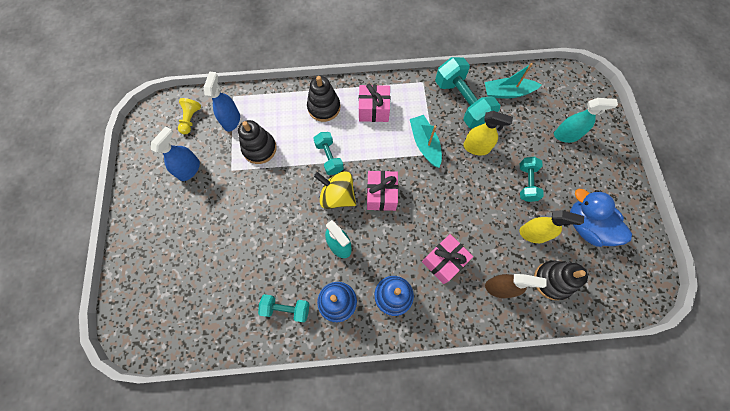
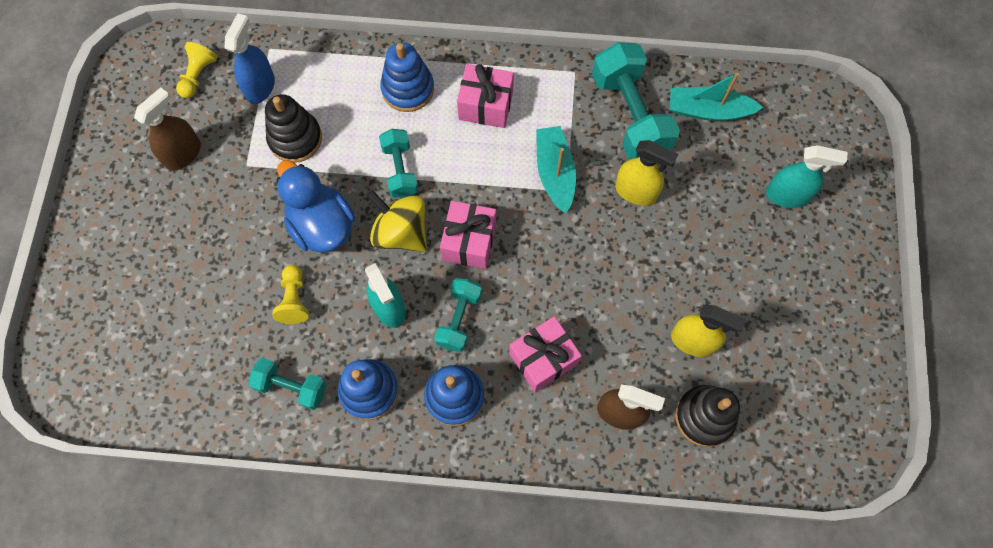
camera: 10 degrees right, 0 degrees up
(189, 169) = (183, 154): blue spray bottle -> brown spray bottle
(277, 250) = (294, 299): none -> yellow pawn
(324, 107) = (408, 89): black stacking toy -> blue stacking toy
(526, 183) = (702, 261): turquoise dumbbell -> turquoise dumbbell (459, 319)
(586, 226) = (781, 343): blue duck -> blue duck (321, 225)

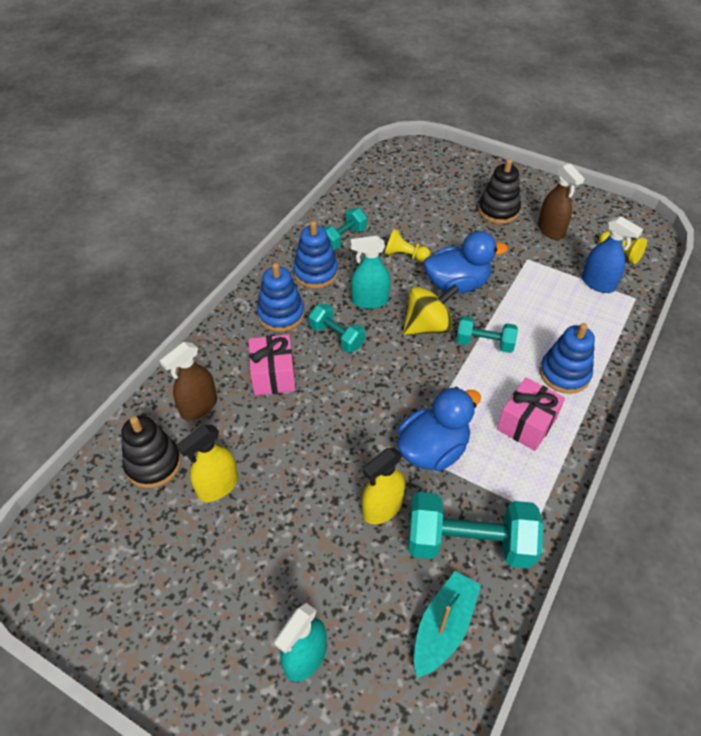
camera: 115 degrees right, 20 degrees down
(295, 139) = (540, 290): black stacking toy -> black stacking toy (498, 210)
(469, 242) = (397, 365): pink gift -> none
(555, 173) = (433, 450): turquoise boat -> blue duck

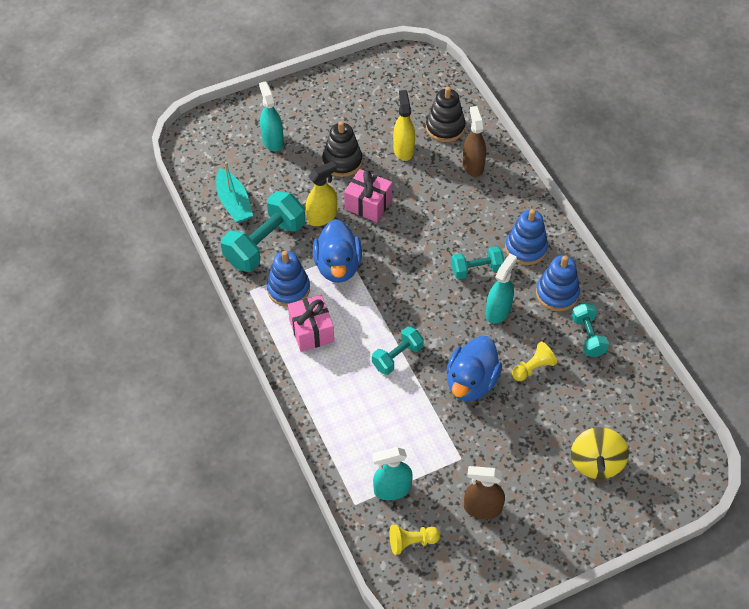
camera: 125 degrees right, 5 degrees up
(273, 375) = (469, 215): pink gift -> pink gift (368, 204)
(382, 508) = (322, 217): yellow spray bottle -> yellow spray bottle turned 60 degrees clockwise
(428, 326) = (442, 332): yellow spinning top -> yellow spinning top (596, 463)
(498, 210) = (541, 485): black stacking toy -> black stacking toy (342, 161)
(564, 374) = (329, 387): blue stacking toy -> blue stacking toy (288, 289)
(598, 283) = (392, 489): blue spray bottle -> turquoise spray bottle

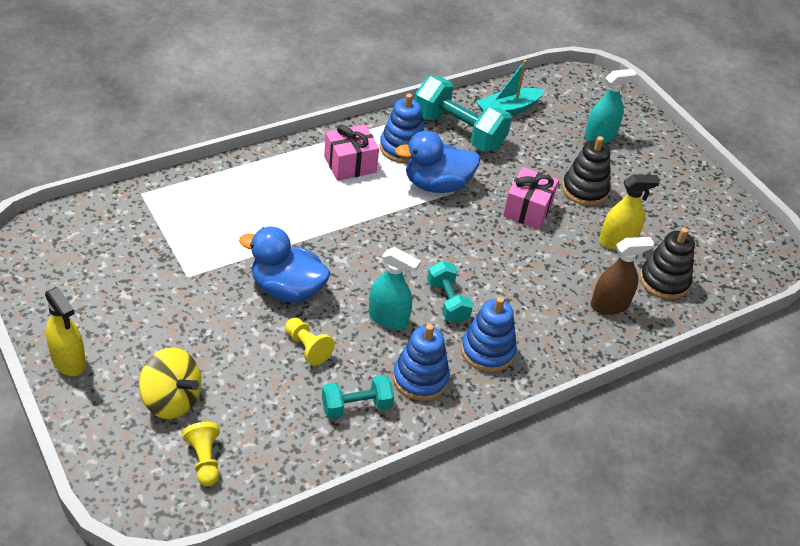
camera: 80 degrees right, 10 degrees down
(322, 217) = (502, 173): yellow spray bottle -> yellow spray bottle (69, 361)
(392, 489) = (155, 221): turquoise spray bottle -> none
(397, 357) = (319, 229): turquoise dumbbell -> none
(412, 542) = (91, 234): yellow pawn -> yellow pawn (204, 460)
(482, 508) = (123, 292): brown spray bottle -> none
(596, 463) = (171, 400): yellow spinning top -> yellow spinning top turned 150 degrees counterclockwise

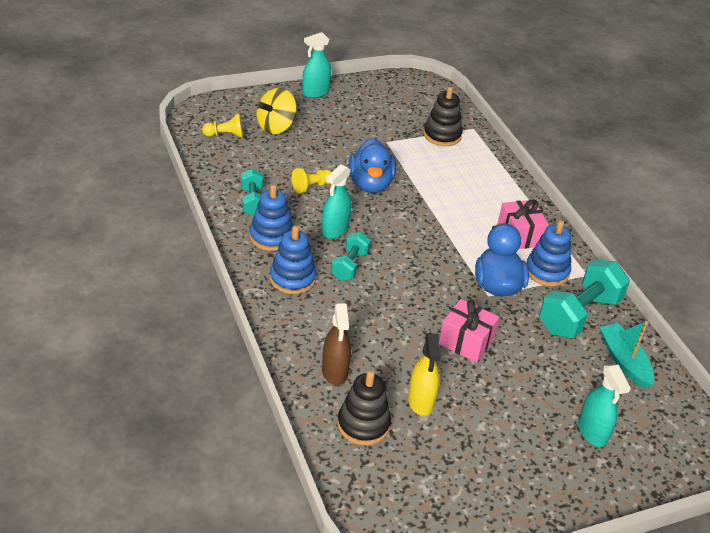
camera: 100 degrees right, 5 degrees down
(69, 361) = (315, 93): yellow spray bottle -> turquoise spray bottle
(287, 289) = (370, 184): blue duck -> blue duck turned 150 degrees clockwise
(447, 301) = (350, 266): turquoise dumbbell -> turquoise dumbbell turned 60 degrees counterclockwise
(585, 190) = (499, 395): black stacking toy -> black stacking toy (442, 135)

